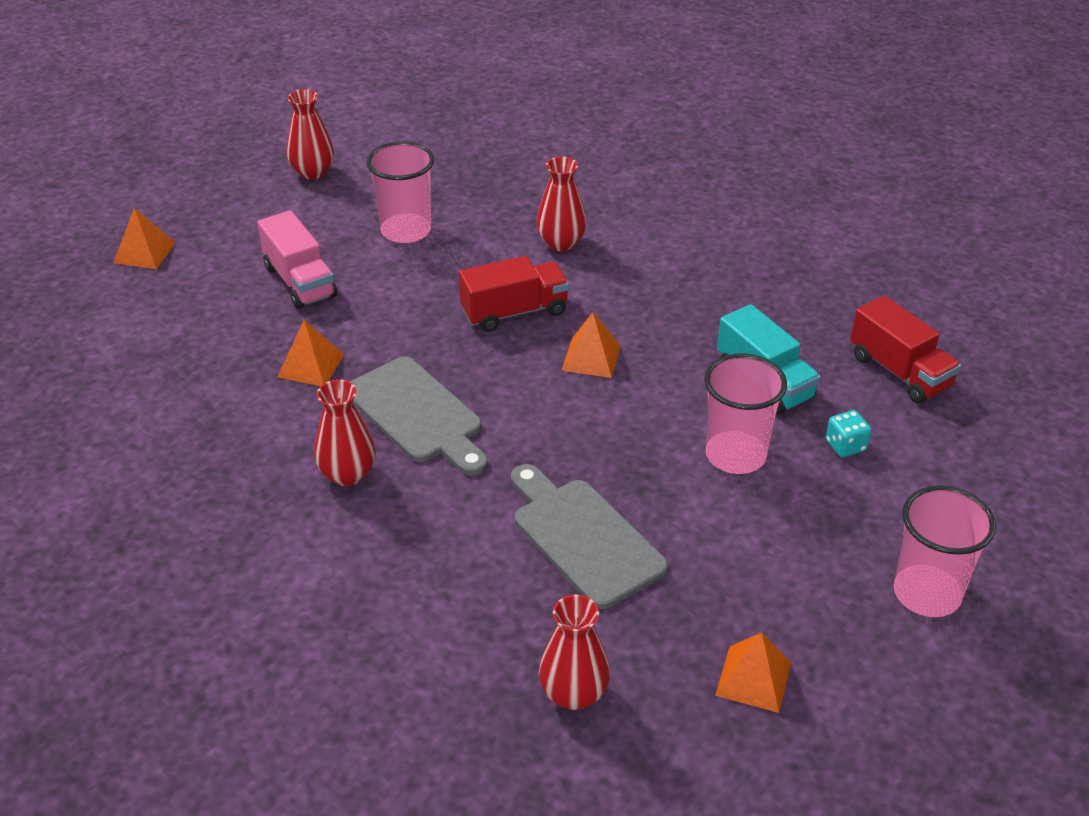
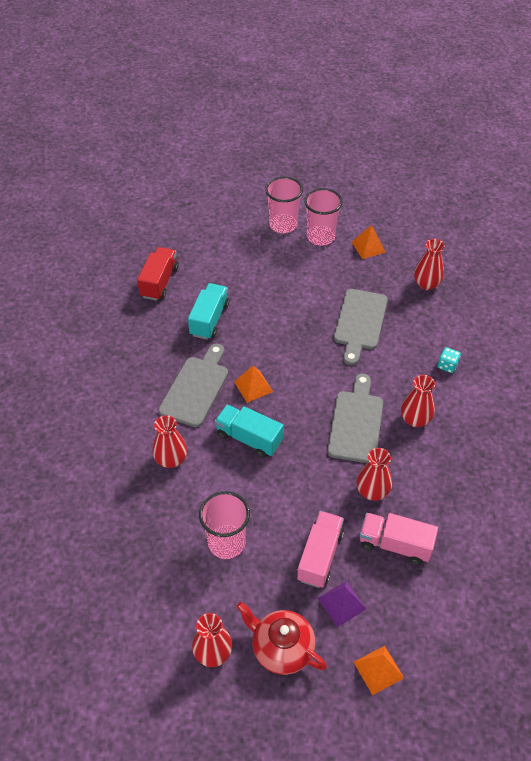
camera: 130 degrees left, 10 degrees up
(229, 341) = (395, 544): none -> pink truck
(233, 267) = (342, 603): none -> purple pyramid
(255, 209) = (281, 648): none -> red teapot
(311, 366) = (372, 491): orange pyramid -> red vase
(514, 312) = (249, 438): red truck -> turquoise truck
(647, 309) = (196, 388): none -> grey cutting board
(735, 455) = (266, 305): pink cup -> pink cup (320, 237)
(845, 445) = (226, 277): turquoise dice -> turquoise dice (447, 365)

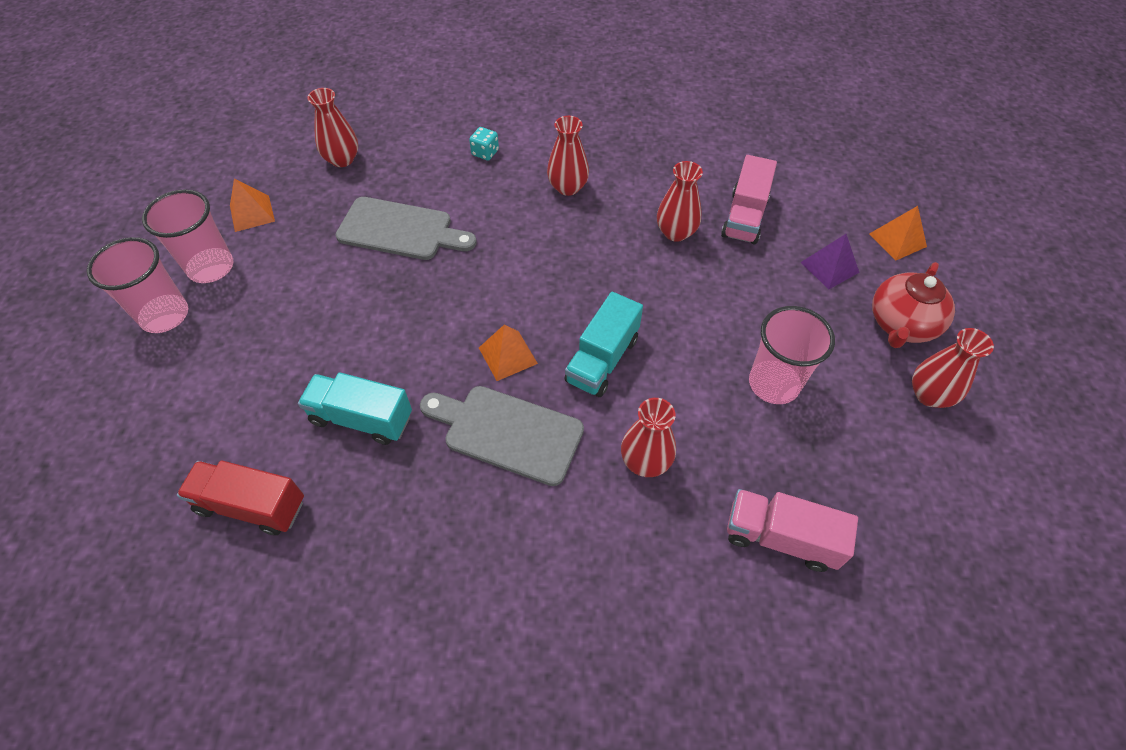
camera: 90 degrees left, 5 degrees up
(320, 556) = (773, 285): pink truck -> pink truck (780, 537)
(356, 423) = (573, 242): grey cutting board -> none

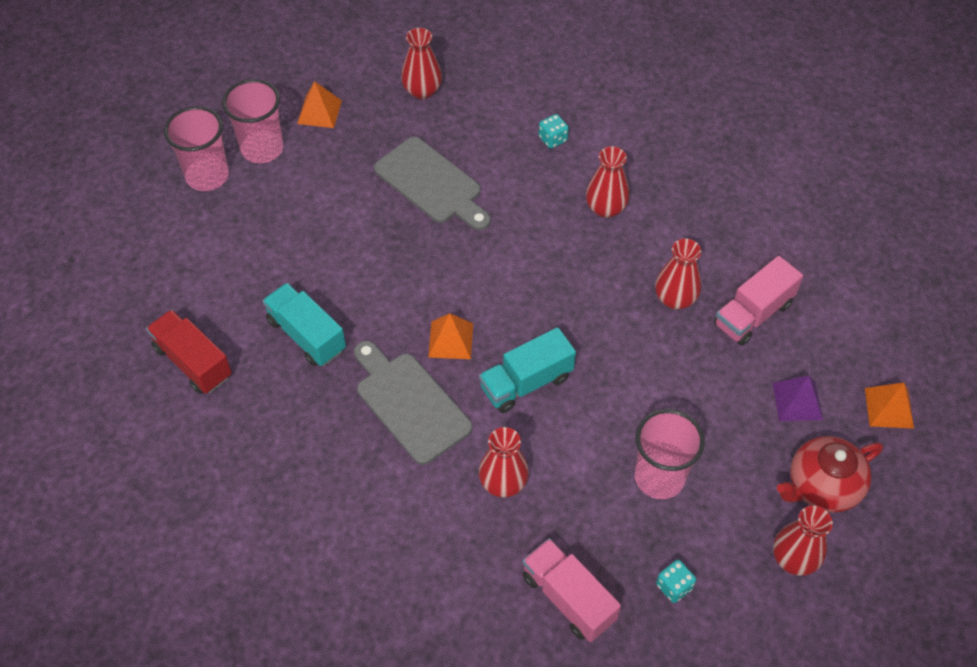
camera: 30 degrees right, 0 degrees up
(858, 473) = (674, 586): none -> turquoise dice

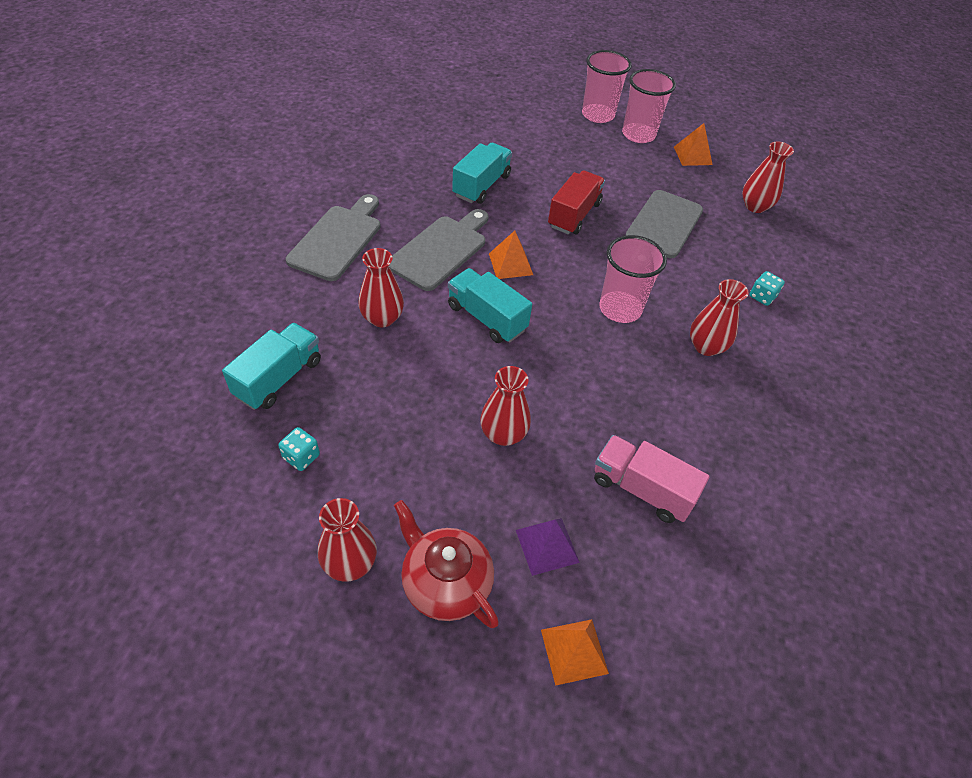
camera: 70 degrees right, 5 degrees down
(193, 362) = (437, 138): red truck -> red truck (574, 215)
(361, 509) = (338, 239): none -> grey cutting board
(568, 598) = (278, 378): pink truck -> turquoise truck
(659, 477) = (417, 430): pink cup -> pink cup (620, 309)
(675, 299) = (627, 416): red vase -> red vase (503, 434)

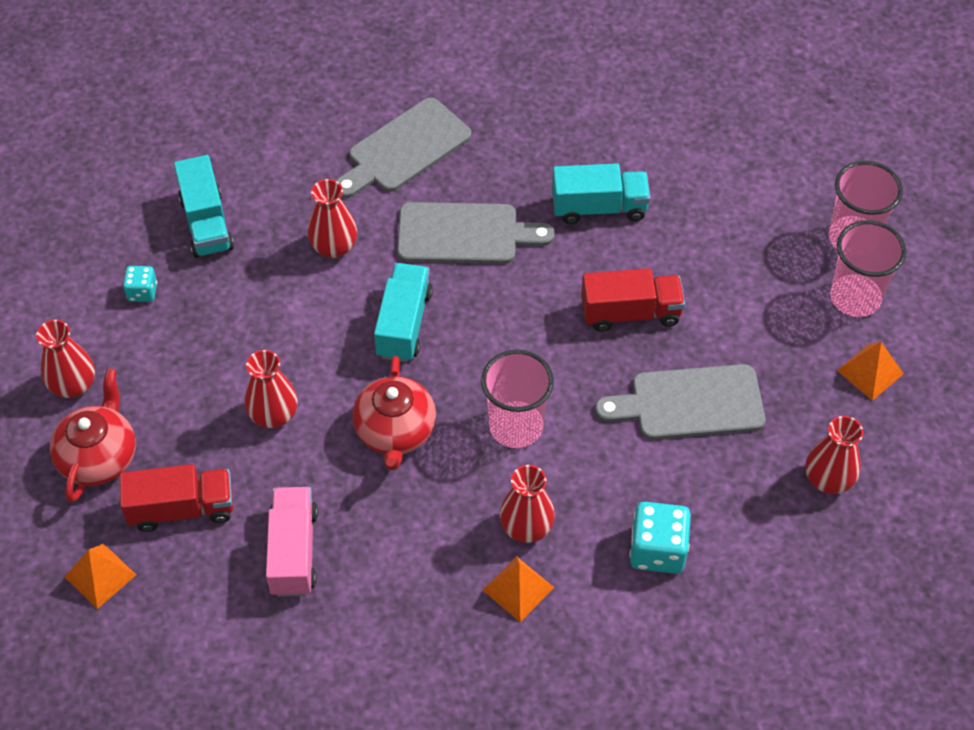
camera: 60 degrees right, 5 degrees up
(278, 378) = (206, 223): turquoise truck -> turquoise truck turned 75 degrees clockwise
(338, 239) = (404, 149): grey cutting board -> grey cutting board turned 150 degrees clockwise
(510, 264) = (497, 301): orange pyramid -> orange pyramid (518, 588)
(547, 546) = (182, 508): purple pyramid -> red truck
(576, 371) = (395, 432): none -> red teapot
(762, 296) = (657, 550): turquoise dice -> turquoise dice, size x1.77

